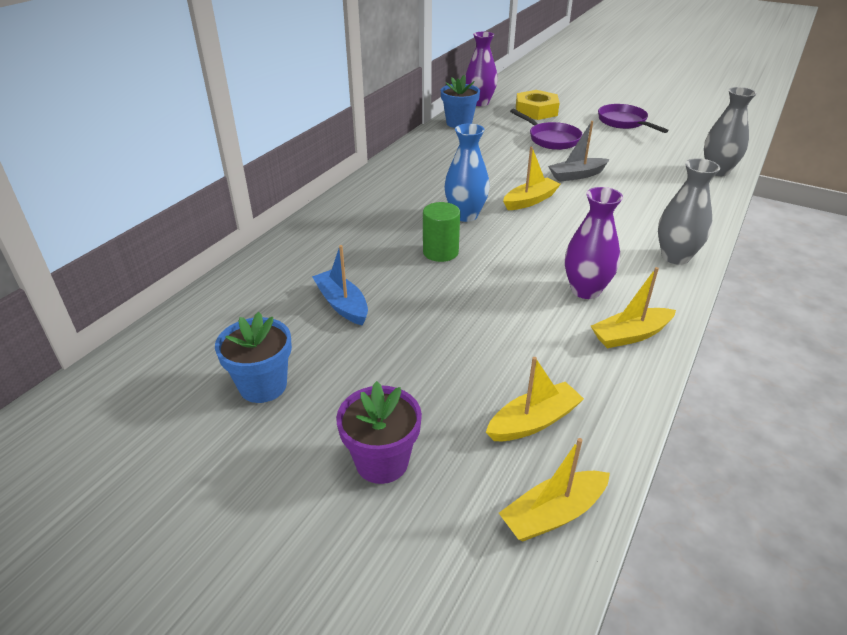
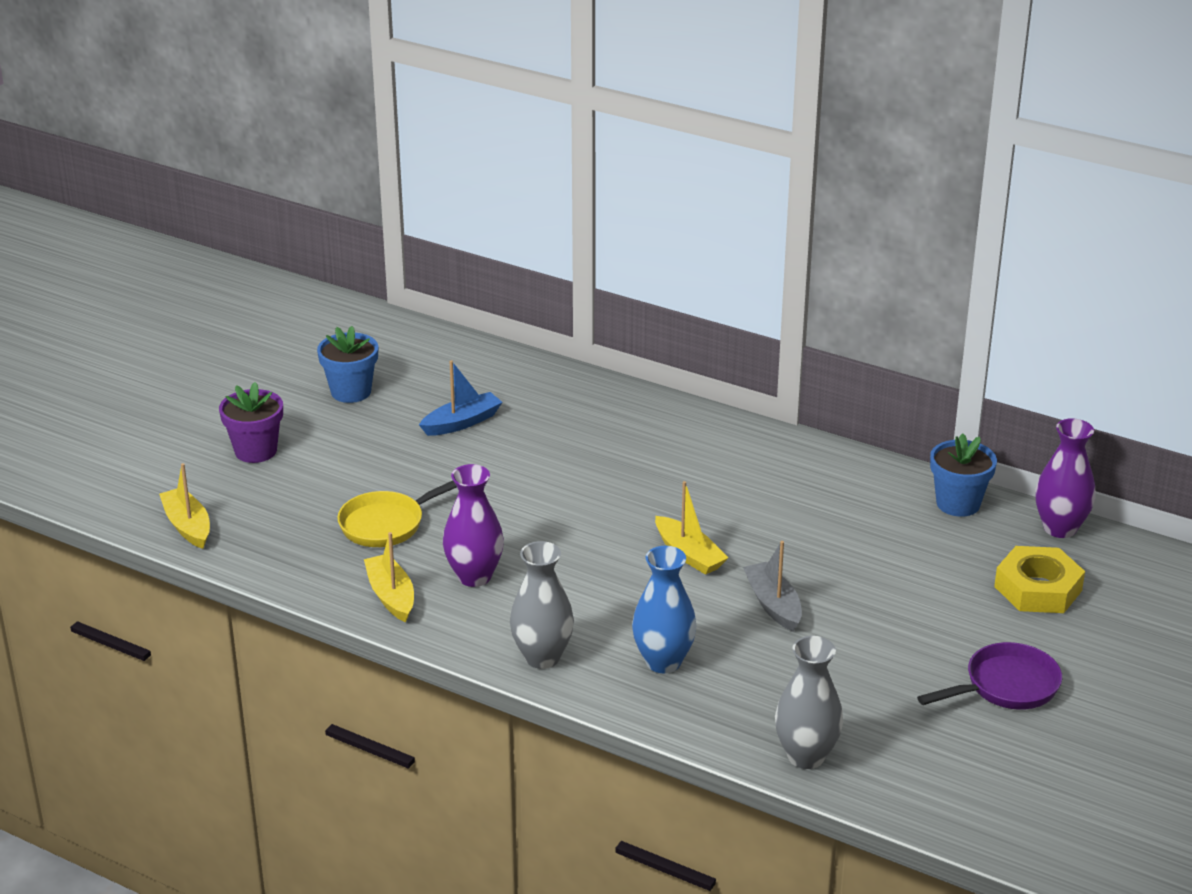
camera: 90 degrees right, 5 degrees down
(440, 252) = (558, 481): green cylinder -> none
(465, 215) = (646, 500): blue vase -> blue vase (663, 662)
(518, 343) = (387, 524): none -> yellow pan
(533, 421) = (282, 525): yellow boat -> none
(551, 139) = (909, 593): purple pan -> none

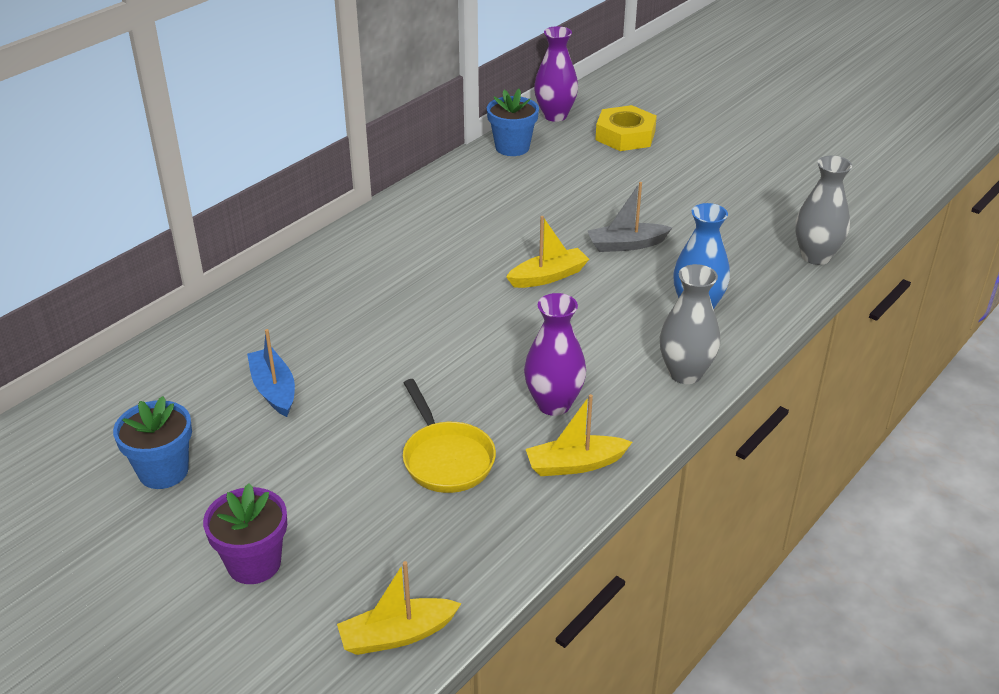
camera: 80 degrees left, 5 degrees up
(1005, 686) = (736, 166): purple pan -> none

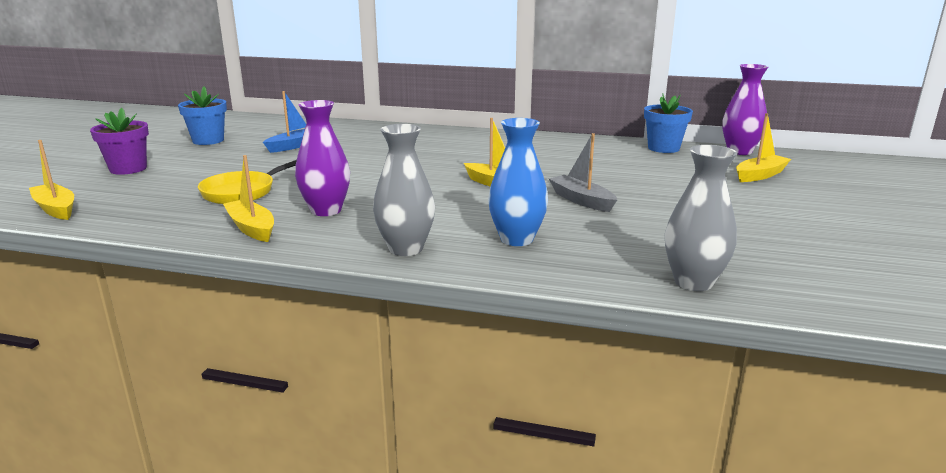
camera: 65 degrees right, 15 degrees down
(625, 135) = (760, 175): yellow nut -> yellow boat

